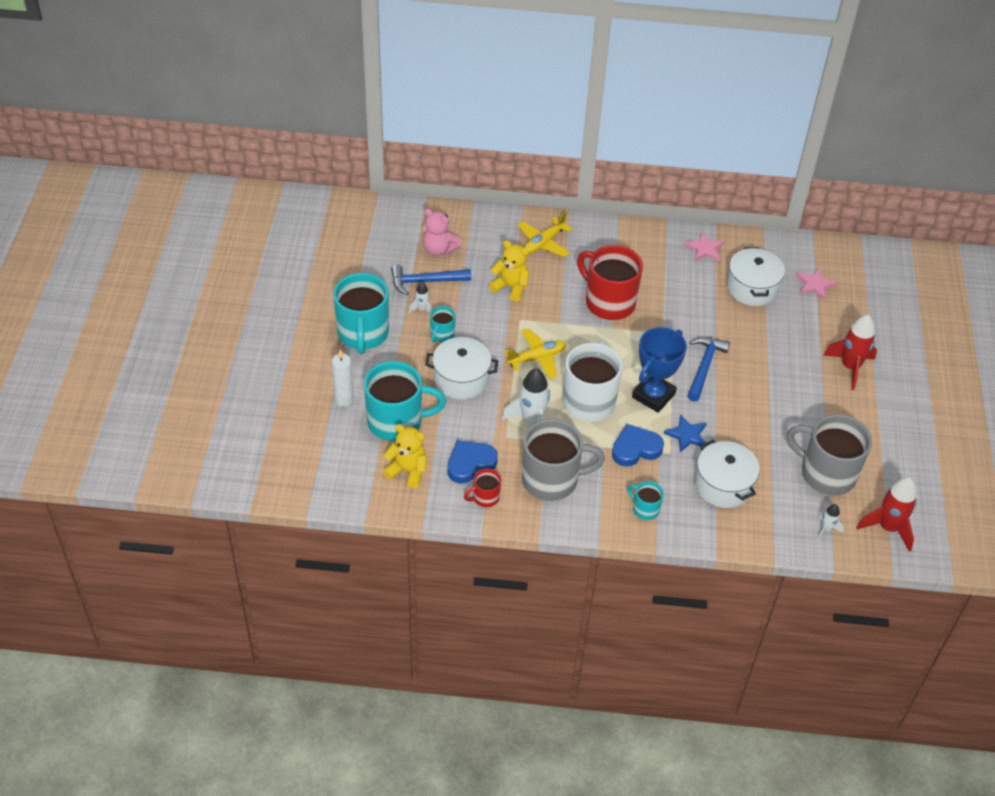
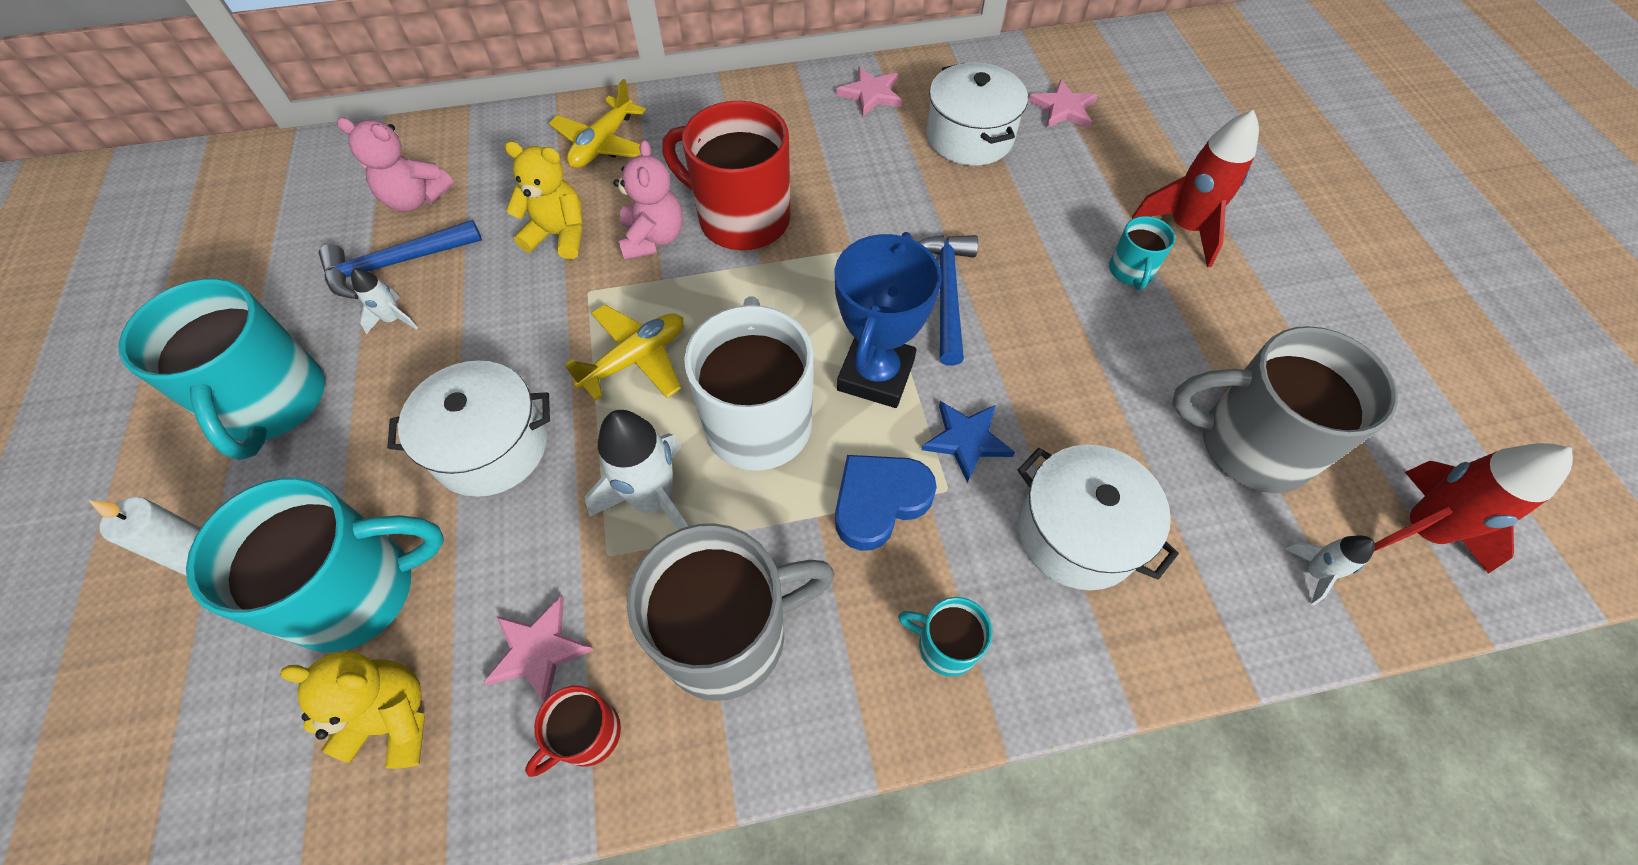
camera: 15 degrees left, 10 degrees up
(442, 334) = (439, 360): turquoise mug -> turquoise mug (1131, 272)
(470, 464) = (538, 651): blue heart -> pink star
(559, 301) = (653, 239): none -> pink teddy bear

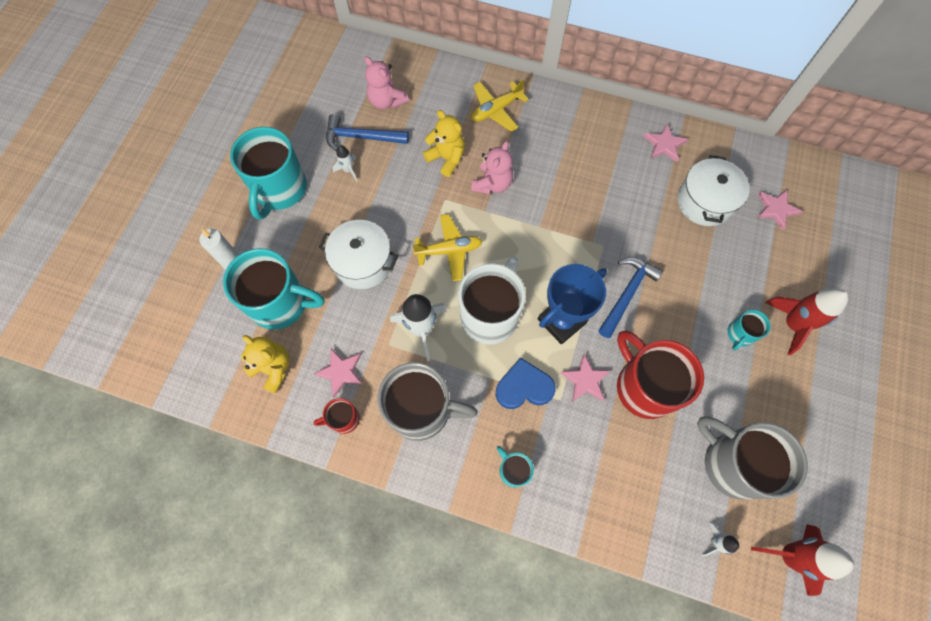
camera: 30 degrees right, 10 degrees up
(741, 218) = (544, 193): red mug -> red mug (644, 386)
(966, 440) = (585, 380): blue star -> pink star
(1077, 533) = (609, 456): white pot -> none

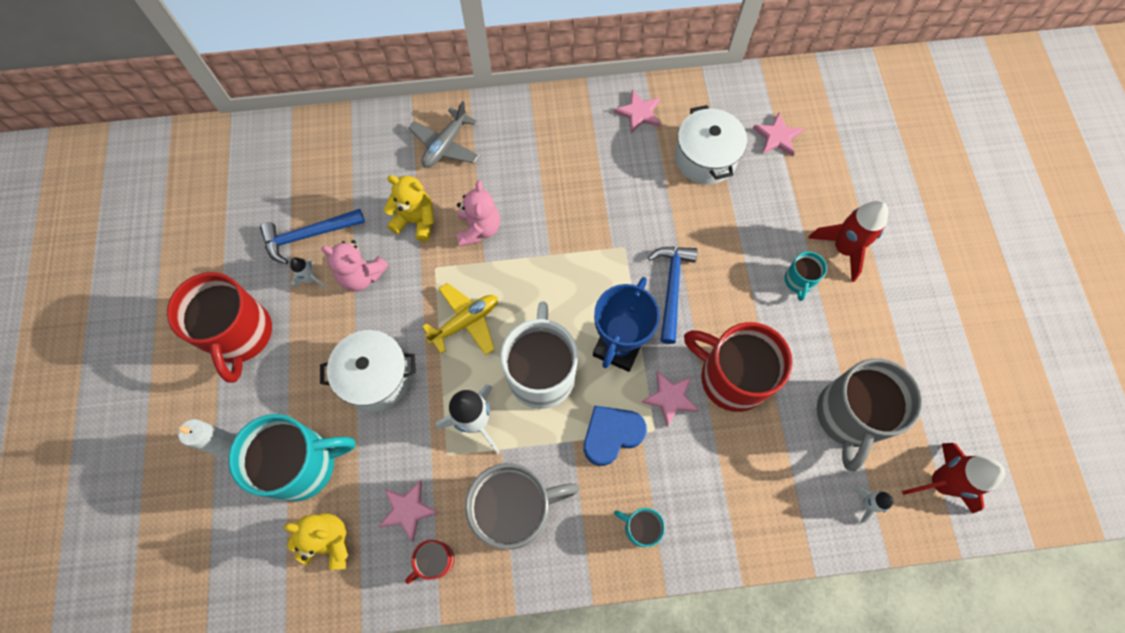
camera: 25 degrees left, 0 degrees up
(280, 190) = (240, 335): turquoise mug -> red mug
(386, 101) = (318, 183): pink teddy bear -> pink teddy bear (361, 275)
(496, 110) = (445, 145): yellow plane -> grey plane
(732, 463) = (848, 416): grey mug -> grey mug turned 90 degrees counterclockwise

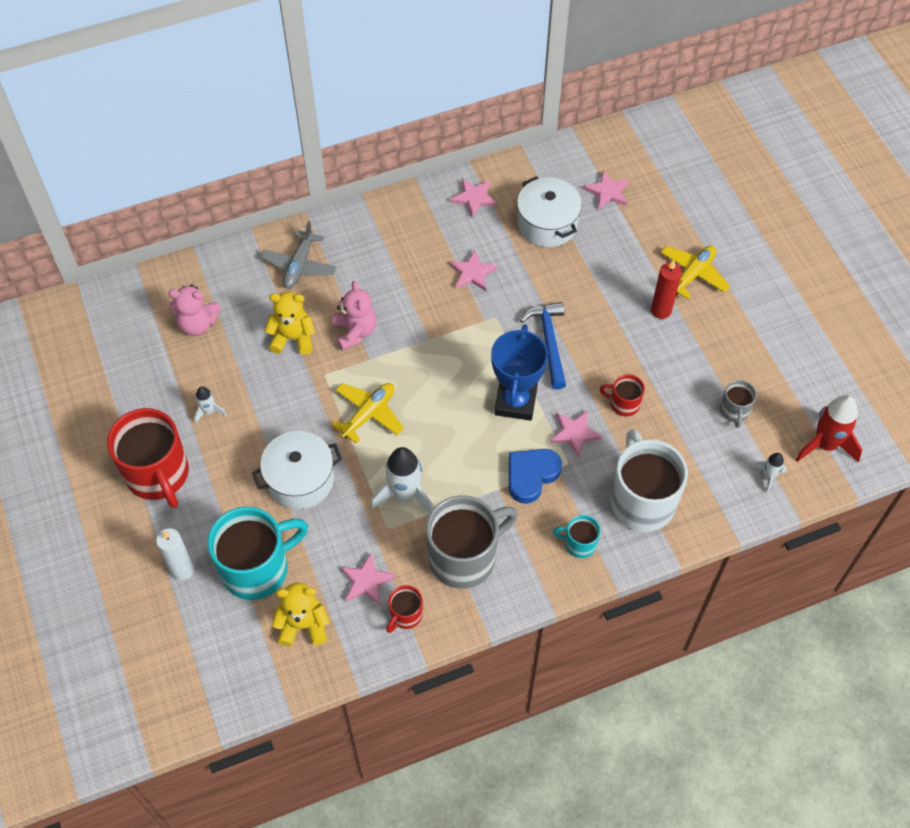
camera: 15 degrees left, 10 degrees down
(308, 235) = (193, 374): blue hammer -> none
(361, 275) = (257, 397): pink teddy bear -> pink teddy bear (198, 324)
(541, 373) = (452, 440): white mug -> white mug (641, 500)
(614, 193) = (472, 273): none -> pink star
(731, 377) = (623, 404): red mug -> red mug, size x0.47
(798, 281) = (661, 310): turquoise mug -> red candle
(843, 249) = (692, 274): red rocket -> yellow plane
(848, 416) = (734, 411): grey mug -> grey mug, size x0.47

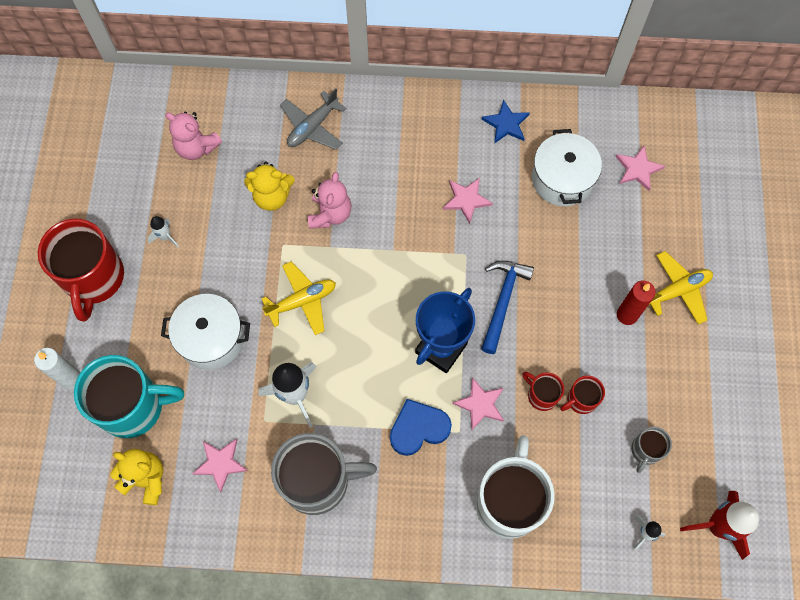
camera: 25 degrees right, 10 degrees up
(293, 338) = (272, 197): yellow teddy bear -> yellow teddy bear turned 150 degrees clockwise
(405, 615) = (238, 513): red mug -> red mug (581, 400)
(474, 198) = (506, 124): pink star -> blue star
(579, 544) = (428, 517): turquoise mug -> none

